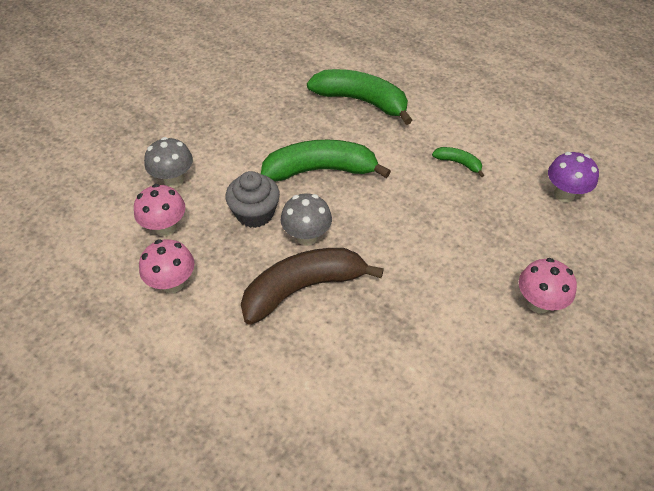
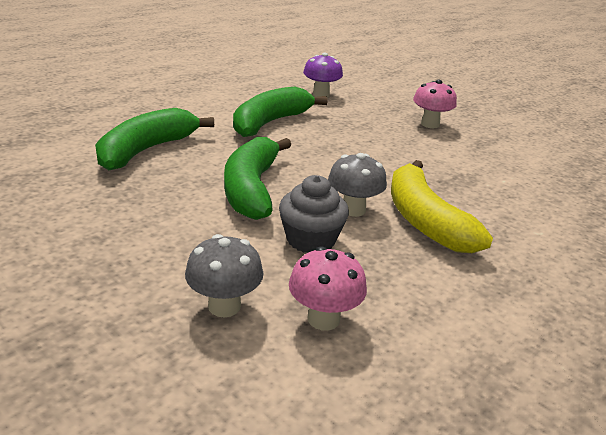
camera: 85 degrees left, 20 degrees down
(172, 283) = (425, 315): pink mushroom -> none
(303, 288) = (424, 220): brown banana -> yellow banana
(458, 163) = (270, 122): green banana -> green banana, size x2.21

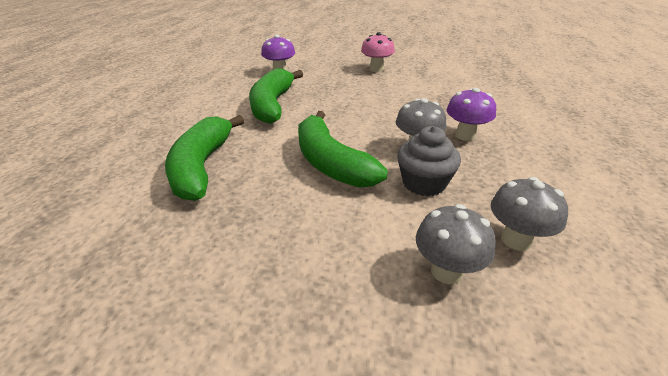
camera: 30 degrees left, 5 degrees up
(323, 319) = (516, 240): pink mushroom -> grey mushroom
(424, 220) = (465, 135): yellow banana -> purple mushroom

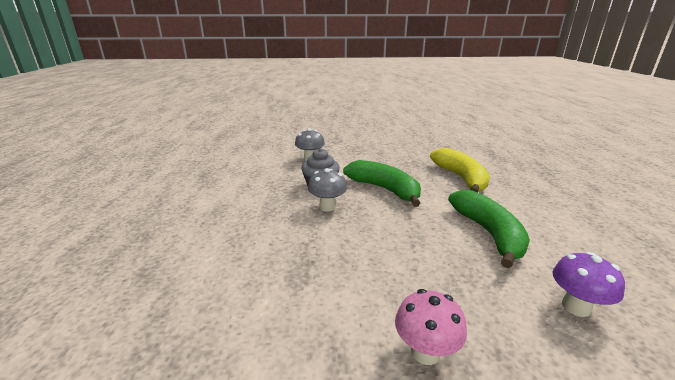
camera: 165 degrees right, 10 degrees down
(201, 167) = (461, 178): green banana -> yellow banana
(465, 135) = (286, 223): purple mushroom -> none
(516, 240) = (277, 170): grey mushroom -> none

